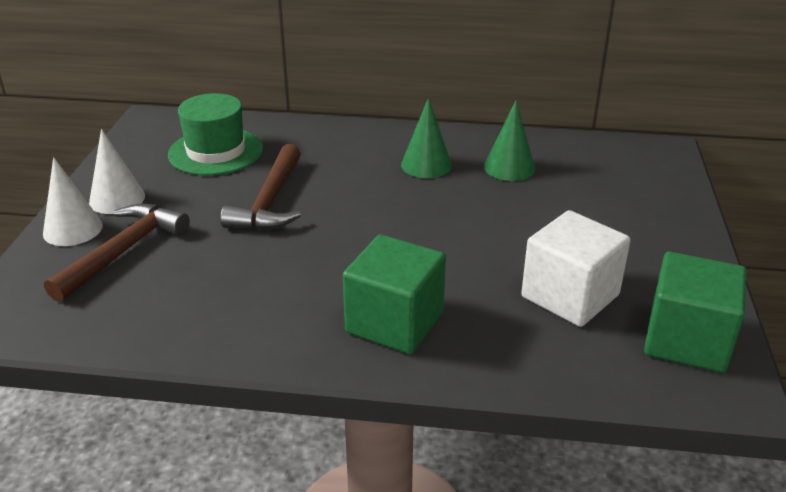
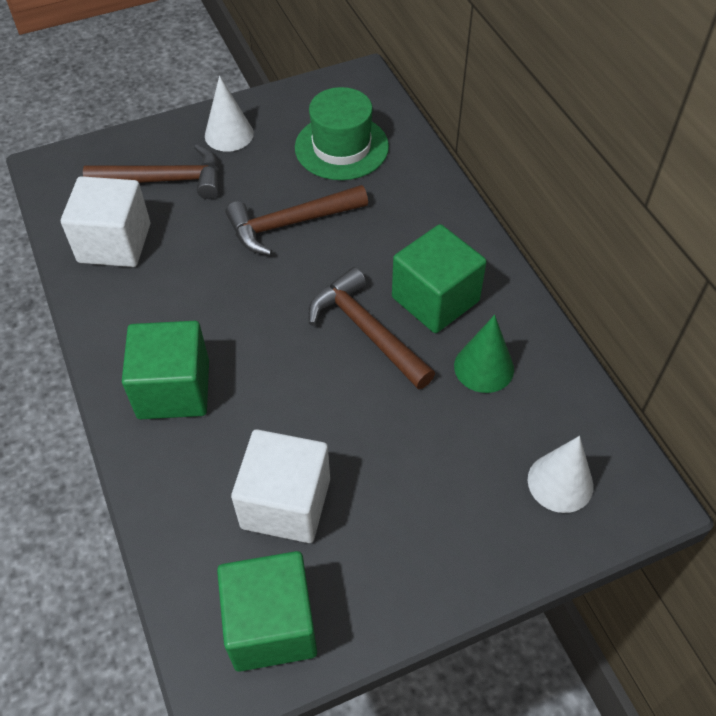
camera: 60 degrees right, 20 degrees up
(73, 229) = (174, 137): white cone -> white cone (560, 482)
(166, 307) = (114, 243): none -> white cube
(426, 165) = (435, 299): green cone -> green cube
(427, 203) = (367, 330): none -> brown hammer

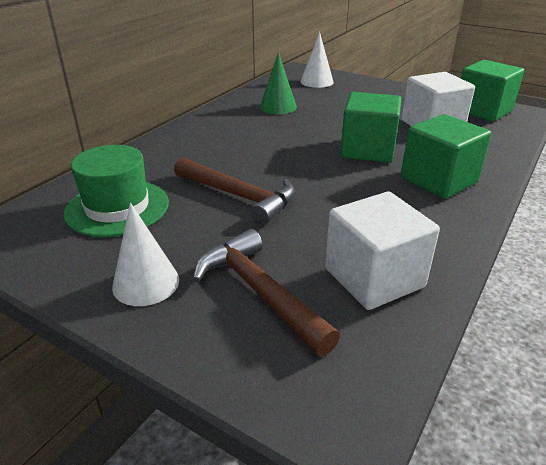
camera: 125 degrees left, 20 degrees down
(367, 330) = (298, 139): brown hammer -> none
(435, 299) = (247, 128): green cube -> green cube (367, 150)

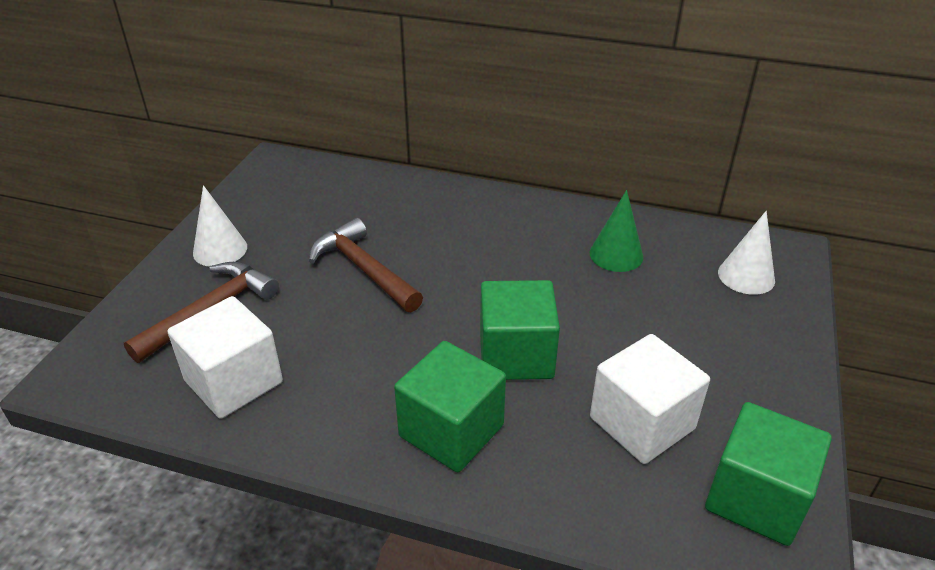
camera: 75 degrees right, 5 degrees up
(117, 208) = (326, 205): green hat -> none
(239, 196) = (364, 269): brown hammer -> brown hammer turned 120 degrees clockwise

